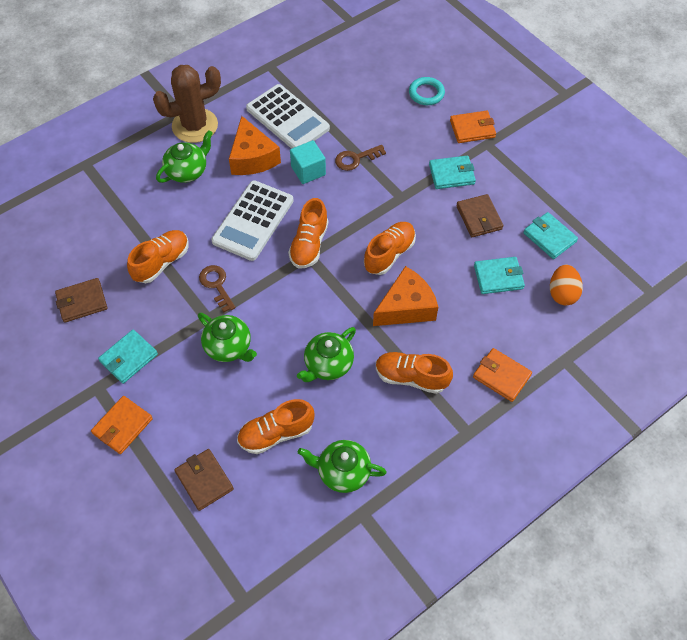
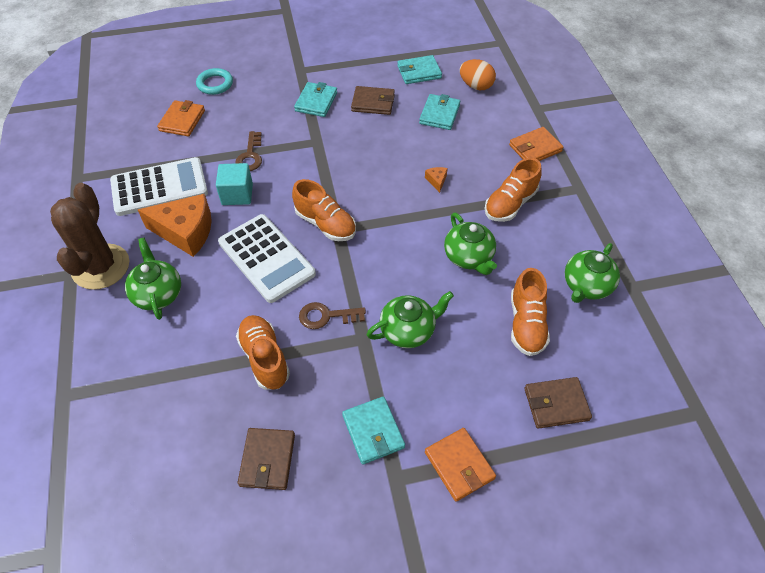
camera: 65 degrees left, 5 degrees down
(389, 254) = (373, 171): orange shoe -> none
(406, 307) = (436, 181): orange cheese -> orange cheese, size x0.41
(472, 129) = (278, 72): orange wallet -> orange wallet (182, 121)

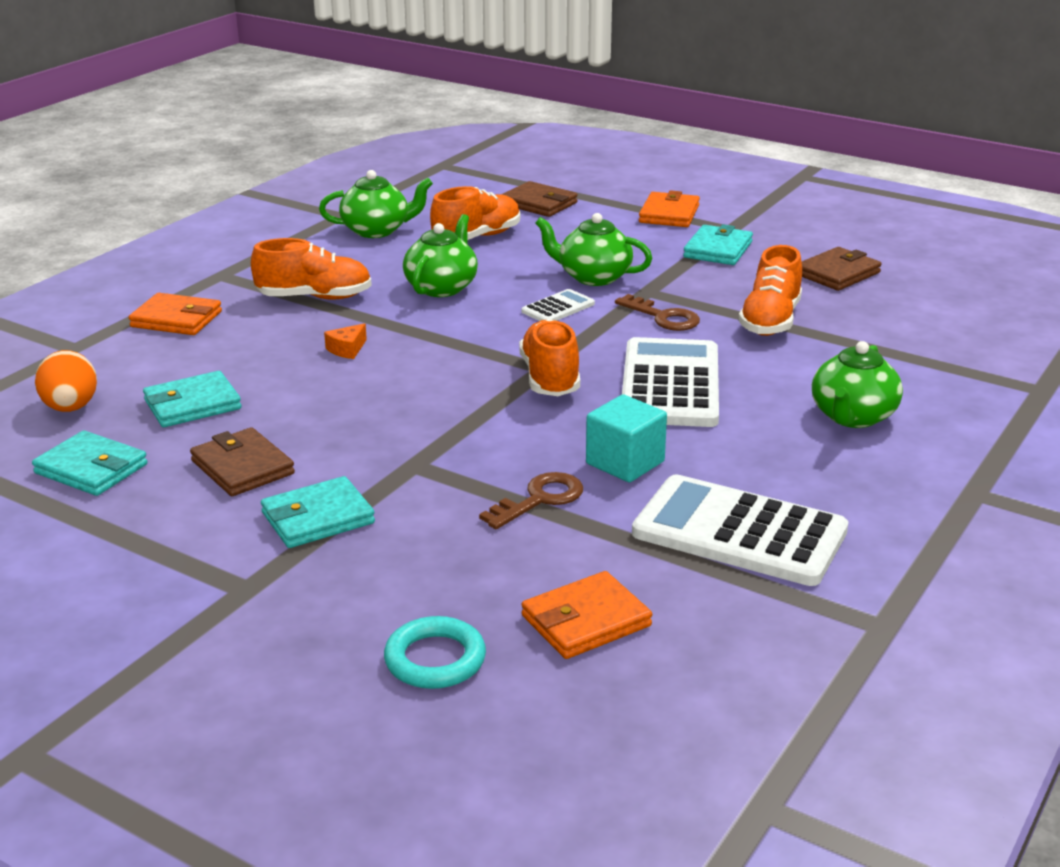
camera: 135 degrees left, 25 degrees down
(101, 267) = (918, 479): brown cactus -> none
(186, 232) = (752, 458): orange cheese -> none
(389, 283) = (558, 308): none -> white calculator

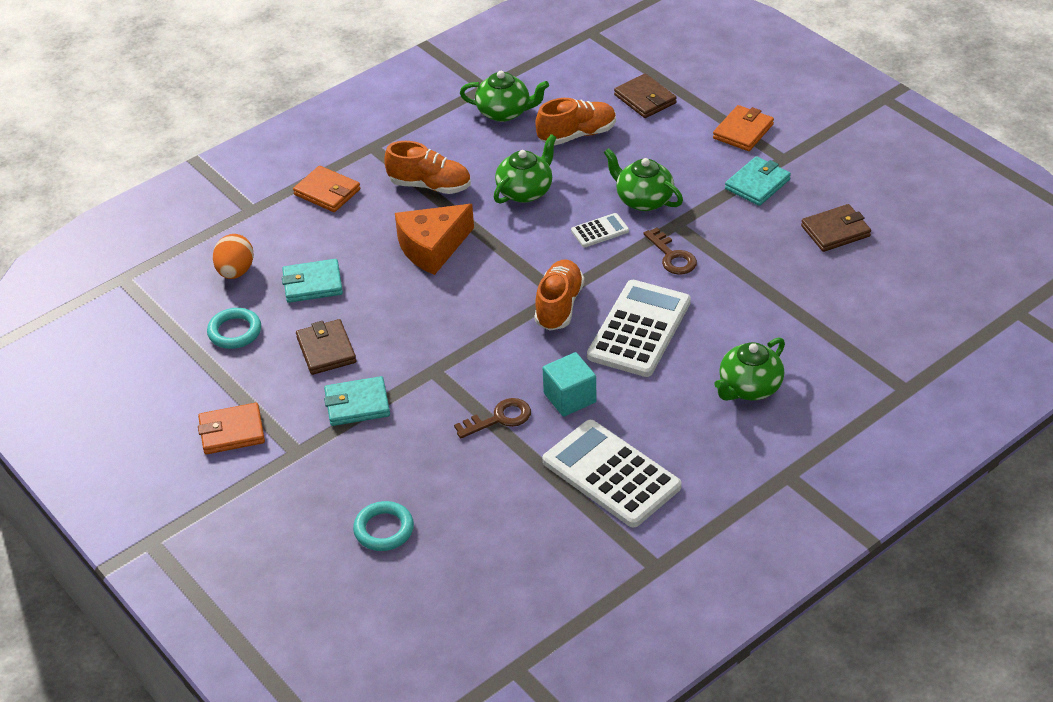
camera: 20 degrees right, 15 degrees up
(91, 469) = (235, 332): turquoise wallet -> turquoise ring
(347, 349) = (432, 248): orange cheese -> orange cheese, size x2.46
(586, 621) = (481, 522): orange wallet -> orange wallet (232, 432)
(770, 321) = (750, 276): orange shoe -> none

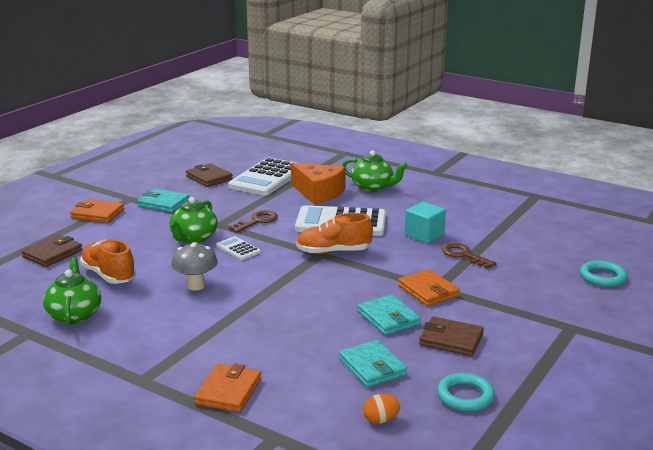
camera: 110 degrees left, 20 degrees down
(232, 432) = (582, 364): orange wallet -> orange wallet (428, 291)
(235, 271) = (381, 420): orange egg -> orange egg, size x0.64
(326, 350) = (451, 340): brown wallet -> brown wallet turned 60 degrees clockwise
(357, 404) = (499, 312): turquoise wallet -> turquoise wallet (388, 318)
(430, 185) = (200, 333): orange shoe -> none
(432, 248) = (290, 315): orange cheese -> orange cheese (318, 193)
(525, 191) = (196, 286): green teapot -> grey mushroom
(611, 474) = (479, 215): white calculator -> white calculator (267, 178)

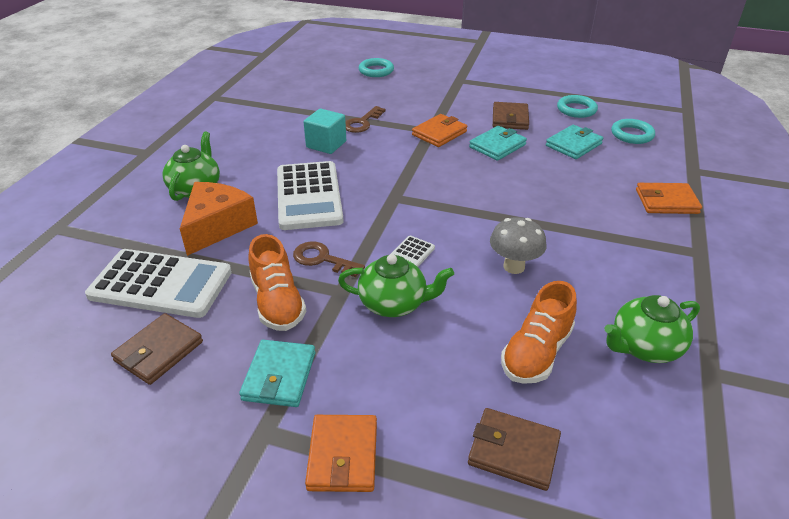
camera: 105 degrees left, 15 degrees up
(333, 252) = (386, 190): orange shoe -> orange shoe (278, 303)
(381, 420) = (632, 135): orange egg -> turquoise ring

